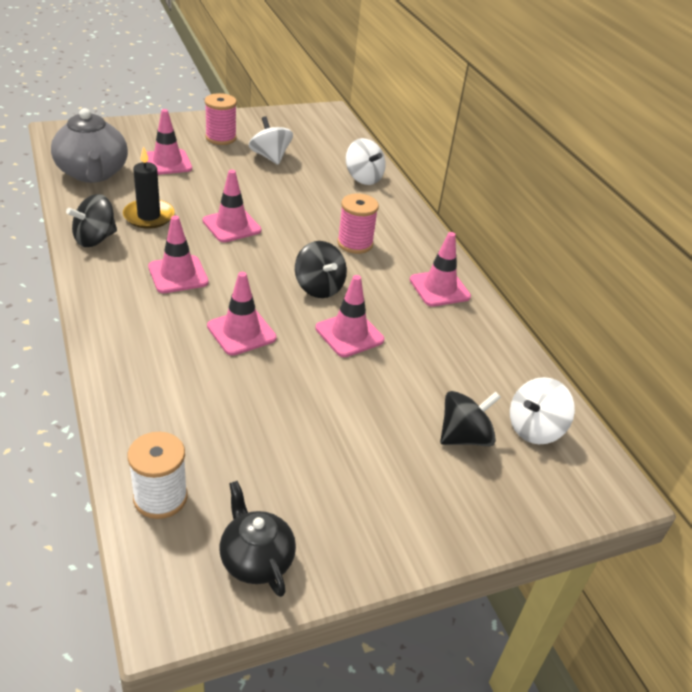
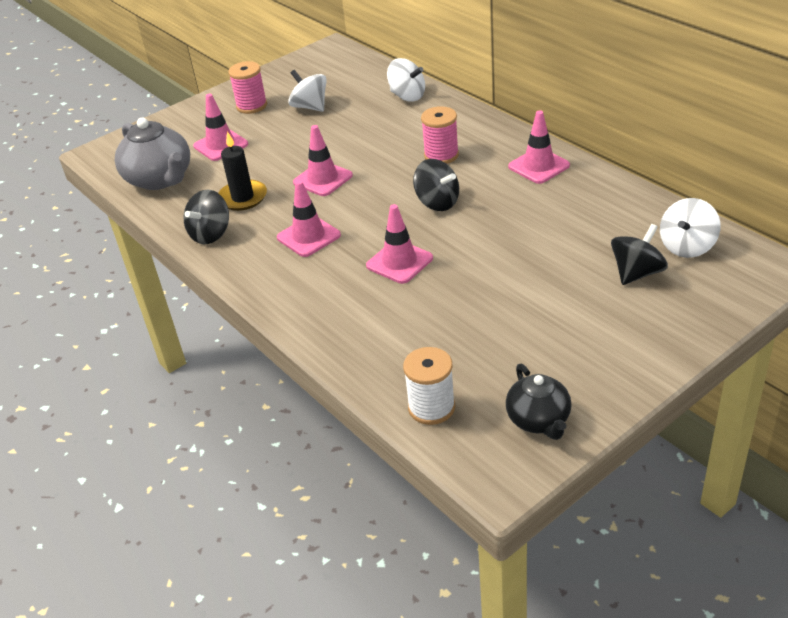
camera: 10 degrees left, 0 degrees up
(256, 559) = (539, 420): black teapot -> black teapot turned 150 degrees counterclockwise
(349, 334) = (490, 230): pink traffic cone -> none

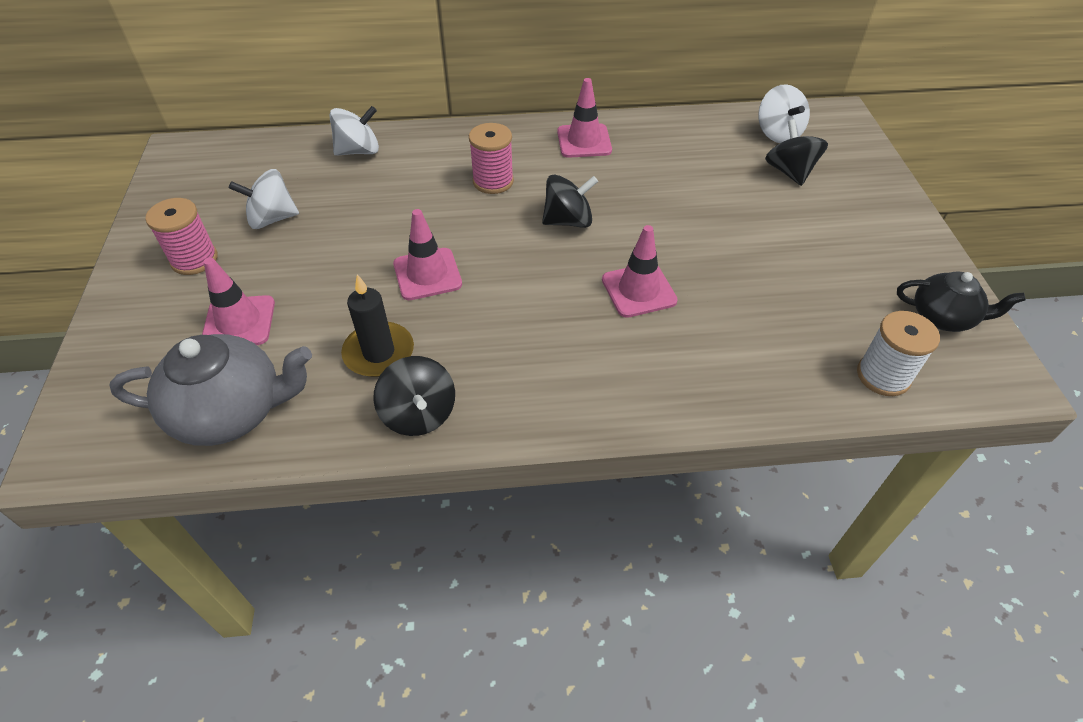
camera: 60 degrees left, 10 degrees up
(308, 236) = (522, 333): pink traffic cone -> none

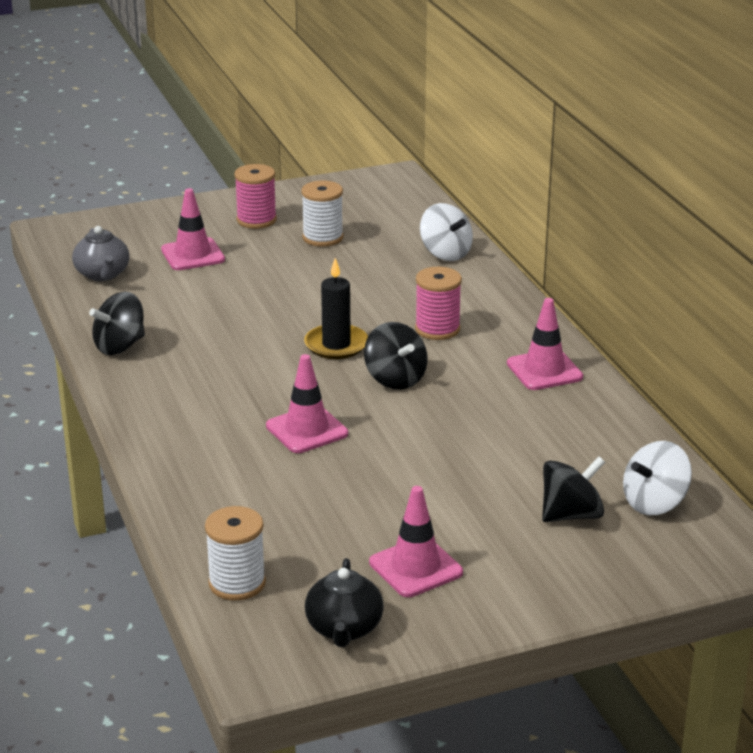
camera: 75 degrees right, 20 degrees down
(232, 411) = (103, 274): grey teapot -> grey teapot, size x0.62
(272, 219) = (323, 238): white spinning top -> white spool
(379, 352) = (180, 317): black candle -> black candle (336, 345)
(427, 274) = (282, 320): pink traffic cone -> pink traffic cone (415, 567)

